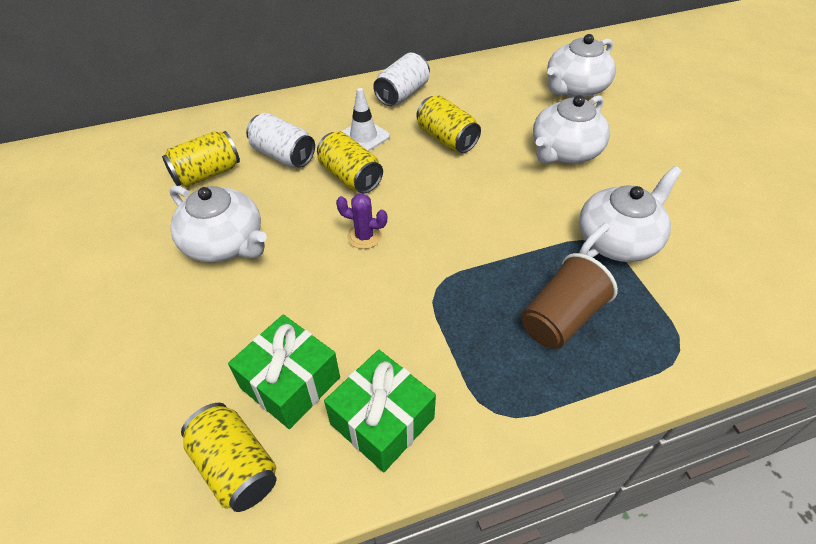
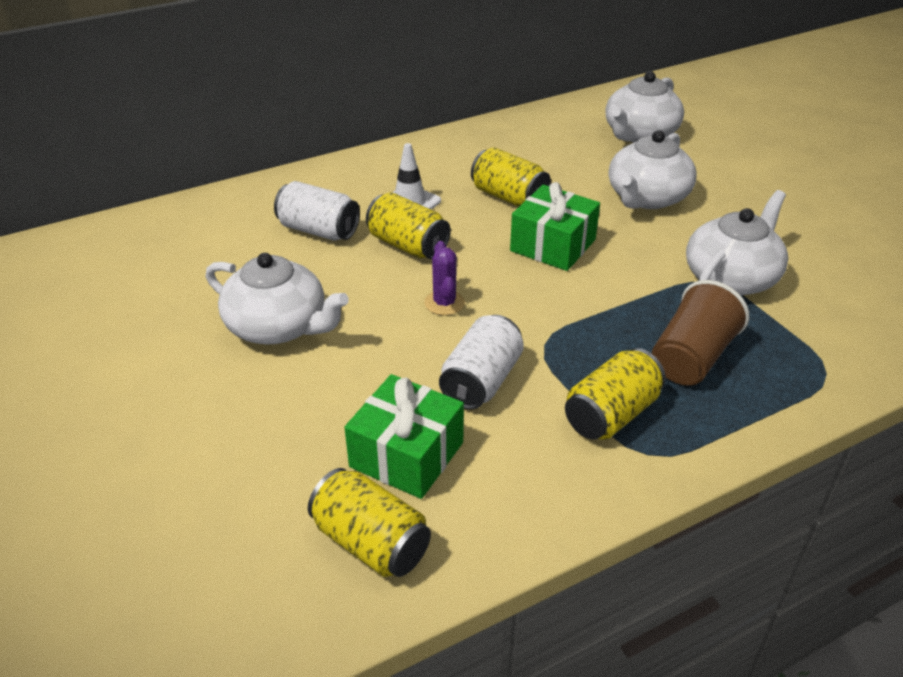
camera: 10 degrees left, 10 degrees down
(207, 174) = (230, 258): yellow can -> yellow can (611, 414)
(364, 236) = (444, 303): purple cactus -> purple cactus turned 75 degrees clockwise
(382, 421) = (525, 477): green gift -> green gift (553, 245)
(402, 94) = (441, 156): white can -> white can (481, 381)

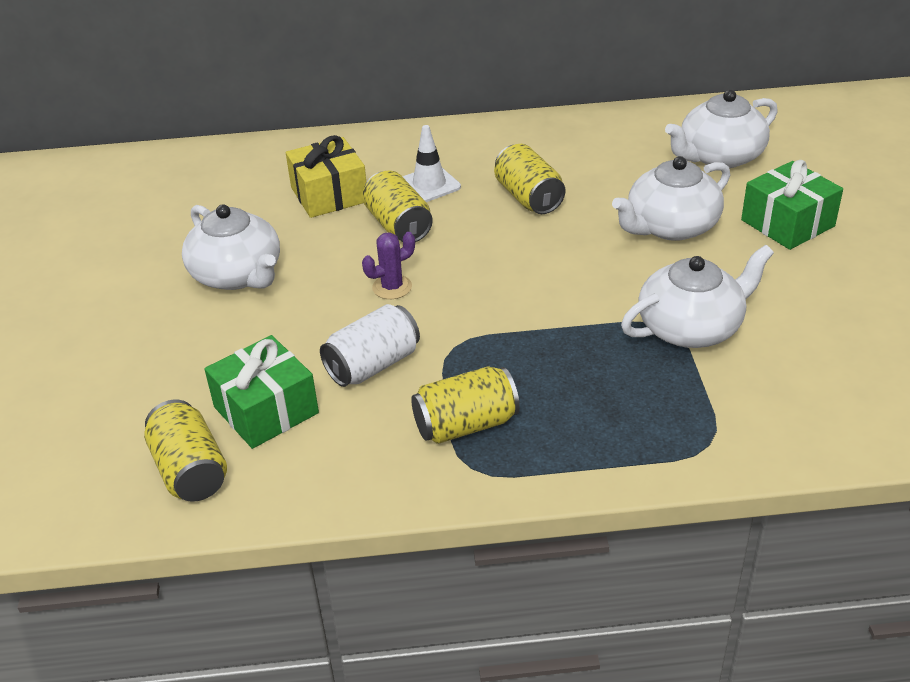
camera: 25 degrees right, 0 degrees up
(318, 230) = (329, 194): white can -> yellow gift
(444, 303) = (392, 287): purple cactus -> purple cactus turned 45 degrees clockwise
(553, 245) = (535, 255): green gift -> green gift (787, 223)
(692, 358) = (584, 394): brown cup -> none

